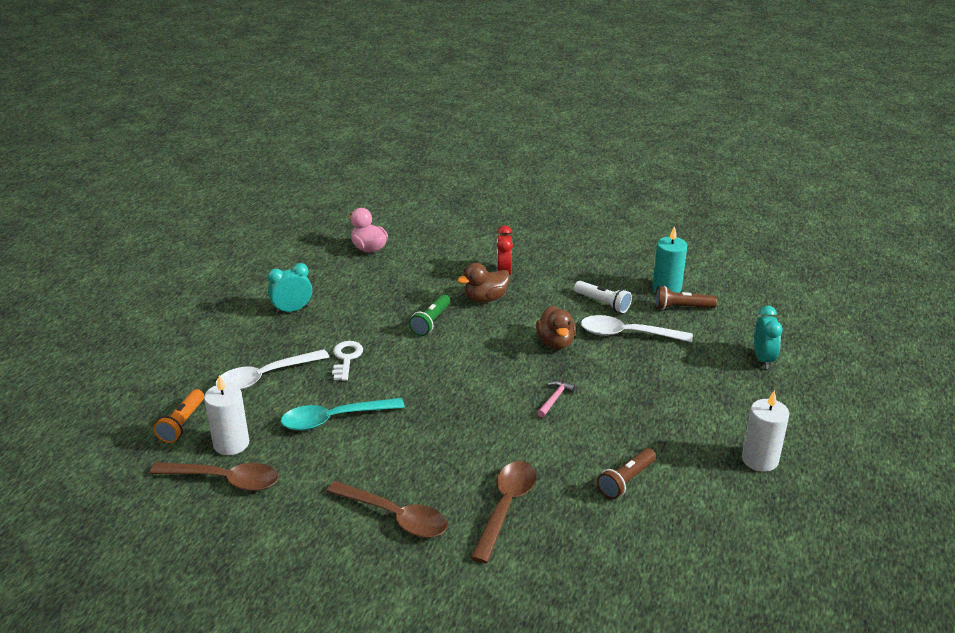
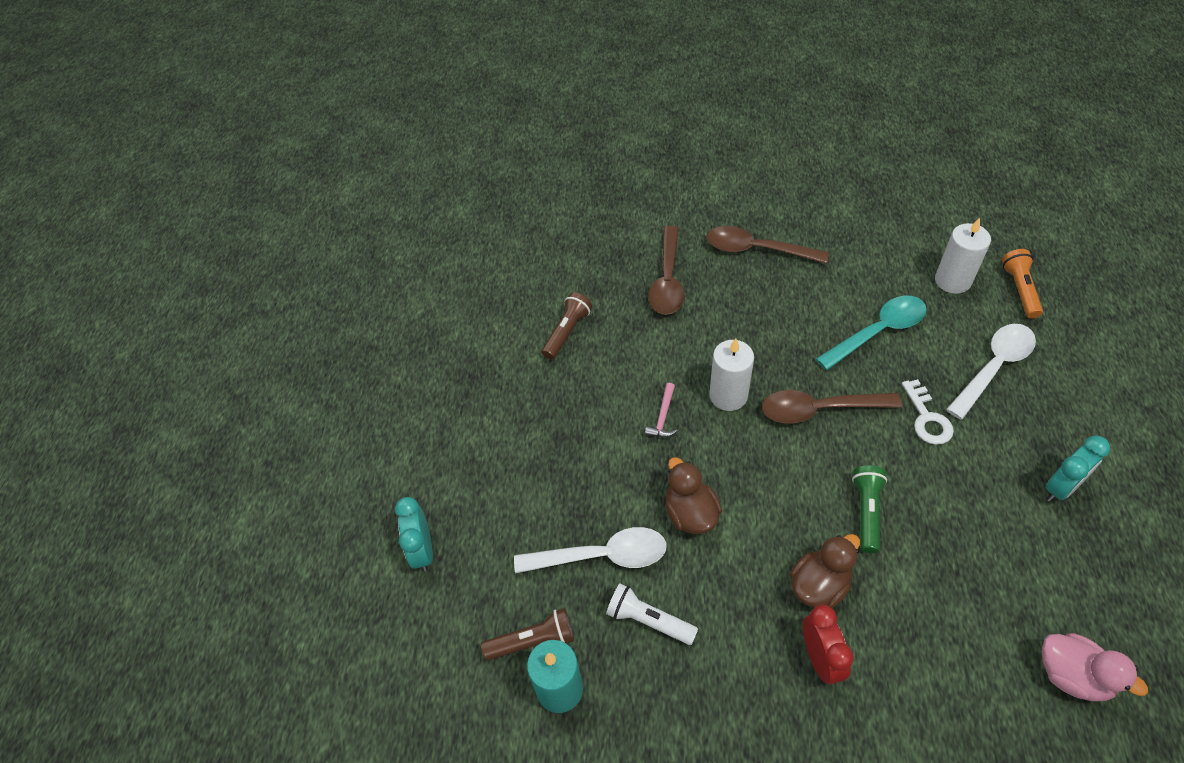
camera: 170 degrees right, 20 degrees up
(225, 480) = (924, 246): brown spoon -> brown spoon (819, 410)
(759, 459) = (439, 388): white candle -> white candle (728, 395)

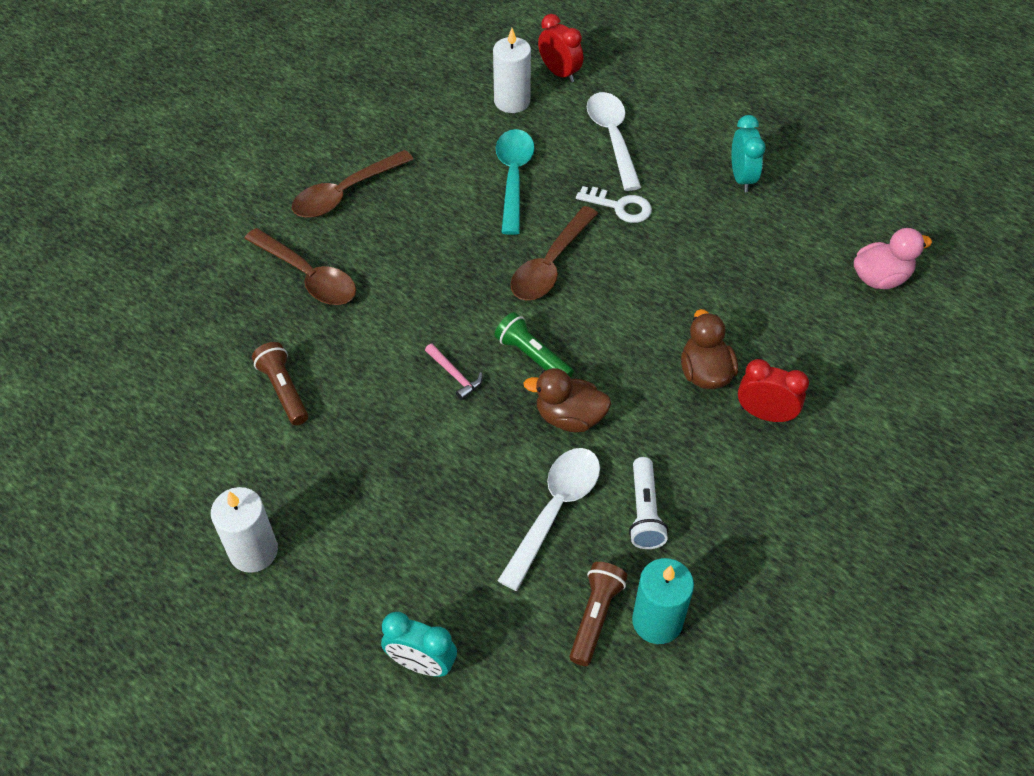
camera: 60 degrees left, 0 degrees up
(648, 620) = (644, 512): white flashlight -> white flashlight turned 60 degrees counterclockwise
(728, 395) = (478, 315): white candle -> white candle (253, 551)
(866, 512) = (667, 300): green flashlight -> green flashlight (532, 356)
(1019, 290) = (559, 73): orange flashlight -> red clock

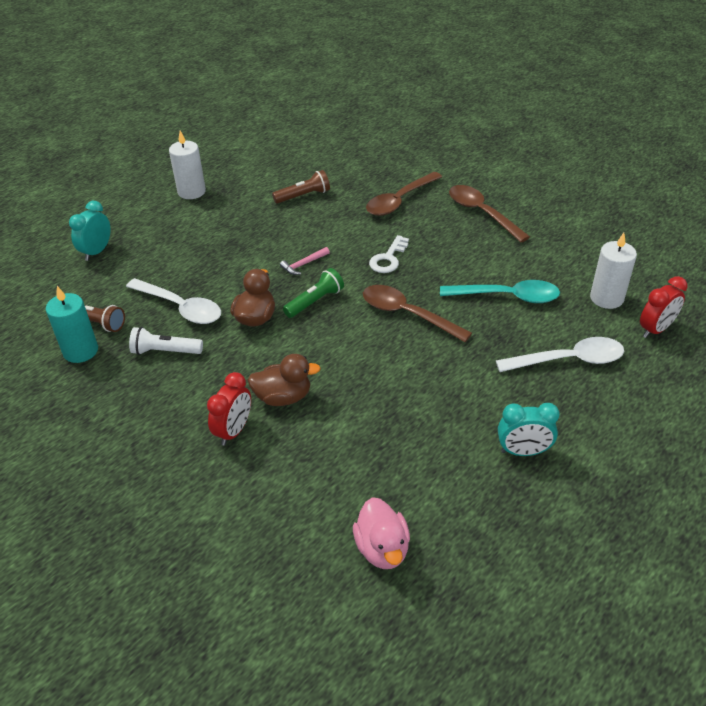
camera: 95 degrees right, 10 degrees down
(620, 207) = (476, 359): white key -> white key (388, 259)

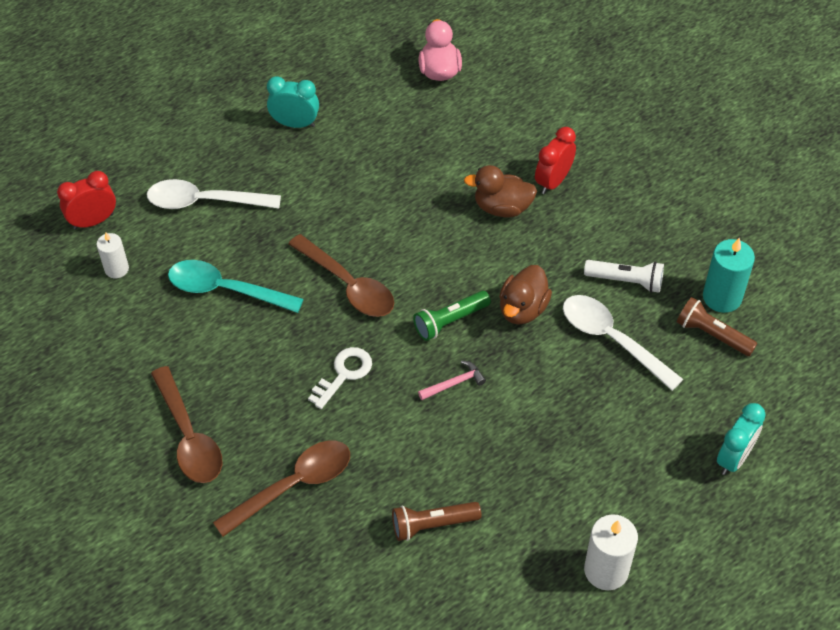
camera: 170 degrees left, 10 degrees up
(606, 298) = (116, 269): white candle -> white candle, size x0.63

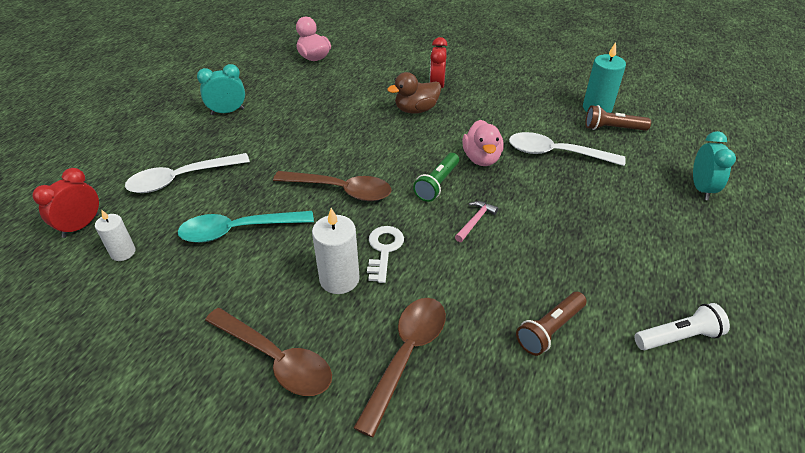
camera: 30 degrees left, 10 degrees down
(522, 309) = (481, 158): brown duck -> pink duck
(606, 570) = (705, 299): white candle -> white candle (339, 279)
(626, 281) = (532, 120): white flashlight -> white flashlight (678, 337)

